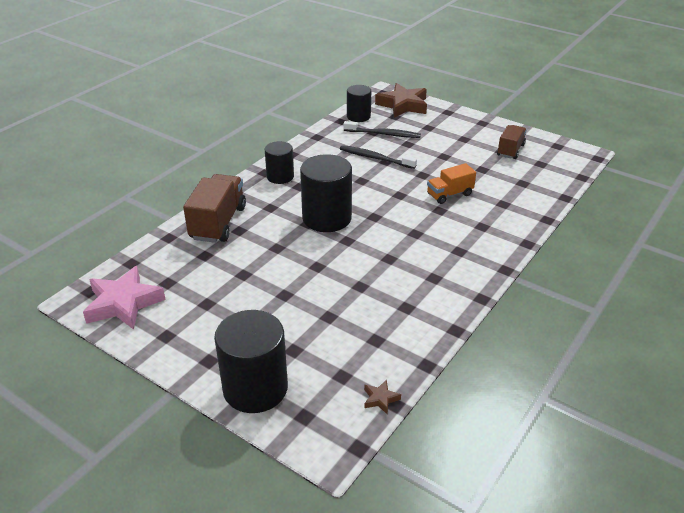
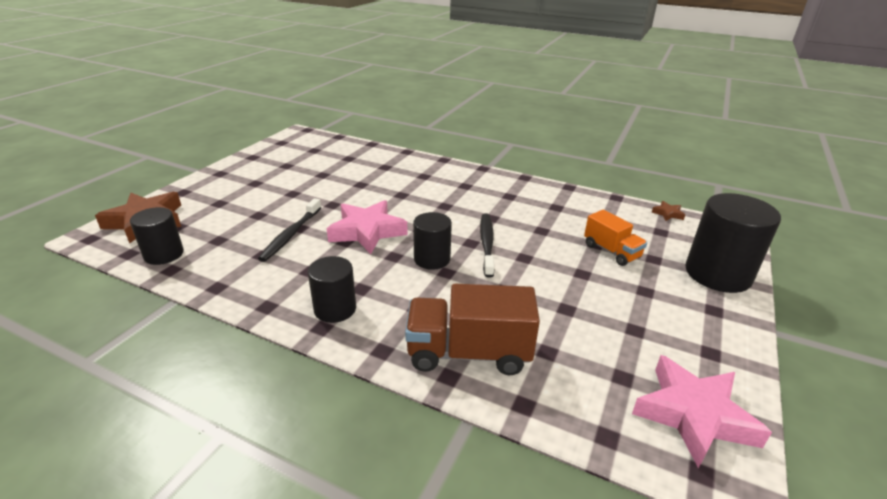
camera: 100 degrees left, 5 degrees down
(327, 218) = (432, 259): black cylinder -> black cylinder, size x0.60
(374, 190) = (367, 231): none -> pink star
(383, 134) = (227, 232): black toothbrush -> black toothbrush (487, 244)
(449, 194) = (372, 190): orange truck -> orange truck (611, 251)
(510, 150) = (286, 161): brown truck -> none

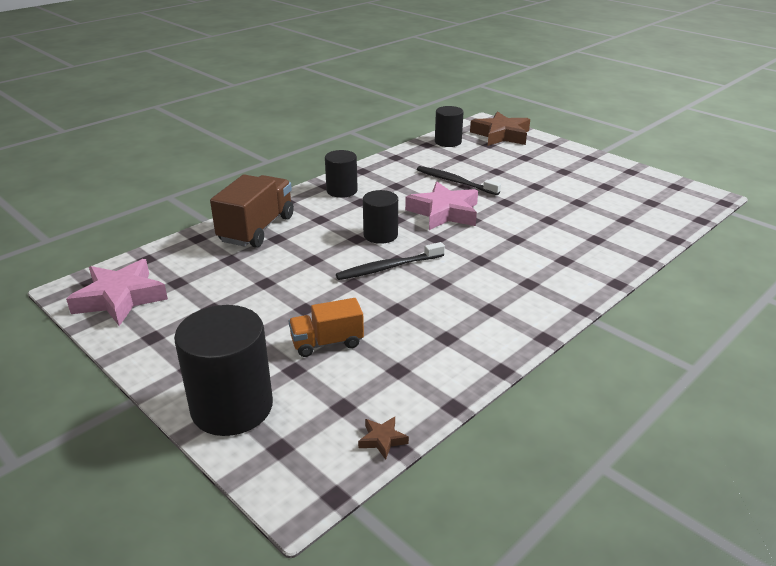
camera: 110 degrees right, 0 degrees up
(487, 244) = (389, 267): black toothbrush -> black toothbrush turned 135 degrees clockwise

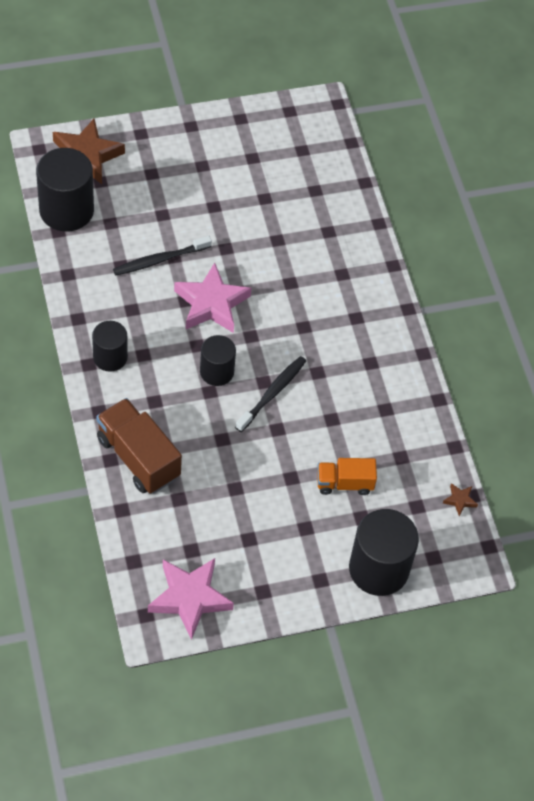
camera: 65 degrees left, 25 degrees up
(327, 343) = (344, 483): orange truck -> orange truck turned 75 degrees clockwise
(389, 267) = (272, 393): black toothbrush -> black toothbrush turned 150 degrees counterclockwise
(448, 142) = (66, 210): black cylinder -> black cylinder, size x1.67

